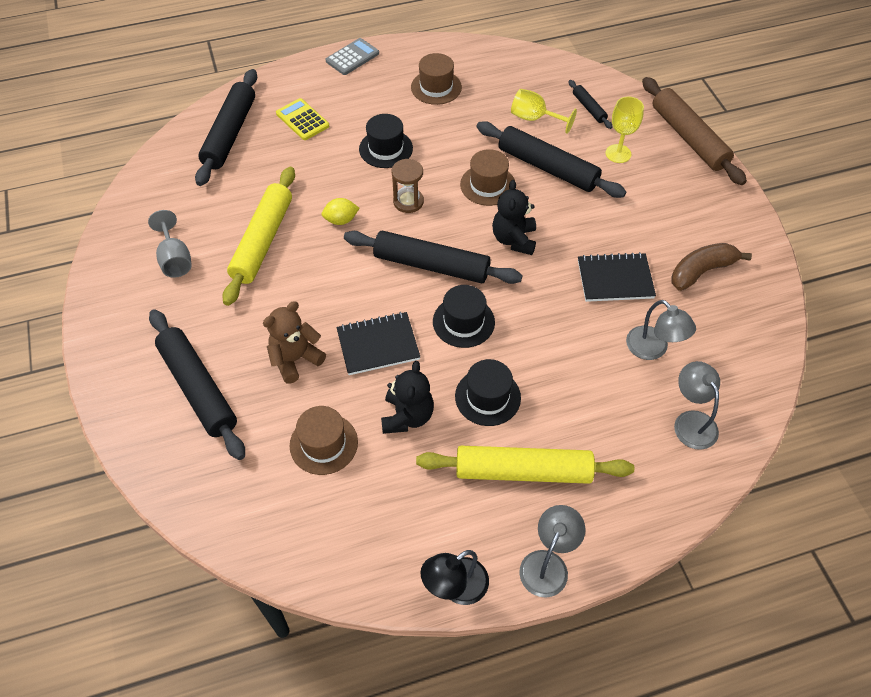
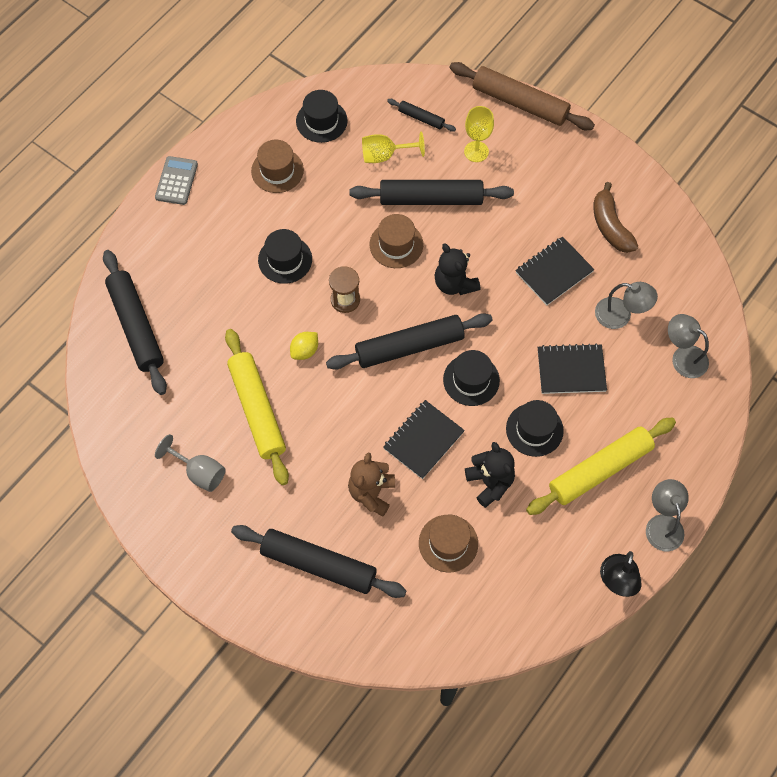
camera: 35 degrees left, 10 degrees up
(302, 120) = (188, 273): yellow calculator -> none
(502, 72) = (321, 121): none -> black hat
(565, 367) = (571, 370): none -> black notebook
(701, 271) = (610, 226): brown banana -> brown banana turned 45 degrees counterclockwise

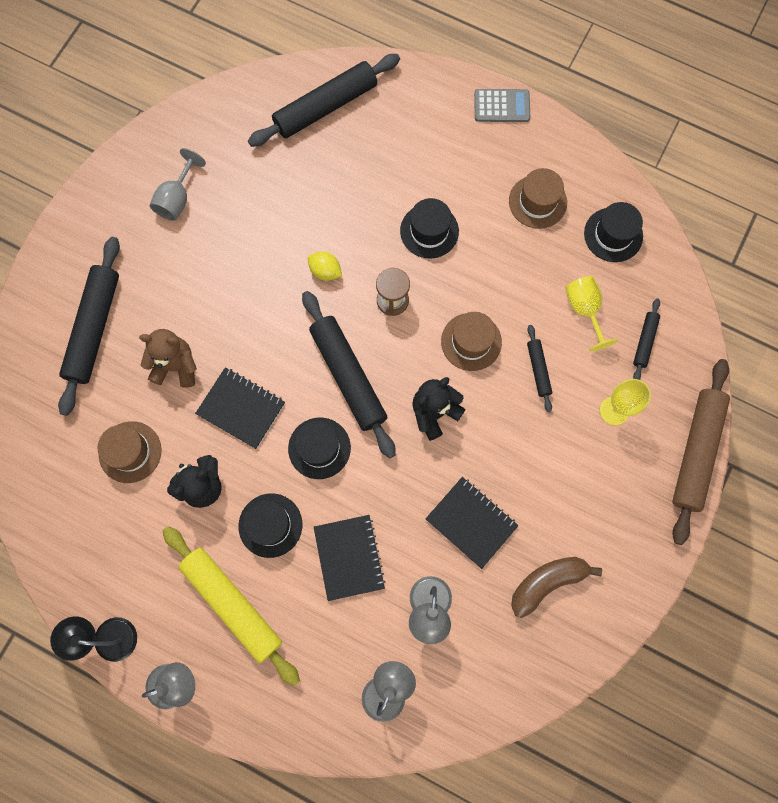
camera: 80 degrees right, 10 degrees up
(257, 410) = (251, 239): yellow rolling pin -> none
(431, 199) = (538, 369): black rolling pin -> black rolling pin, size x0.48

